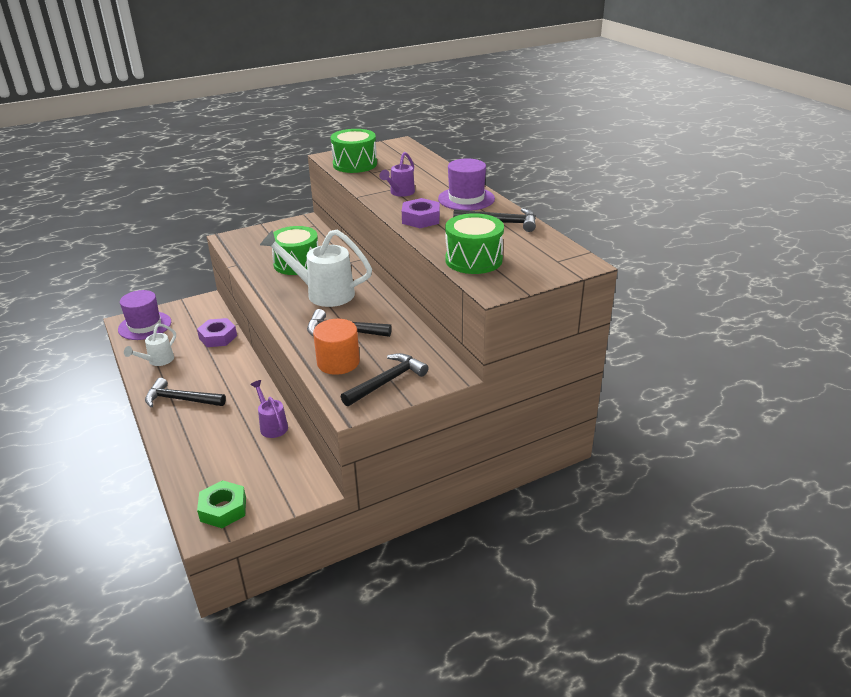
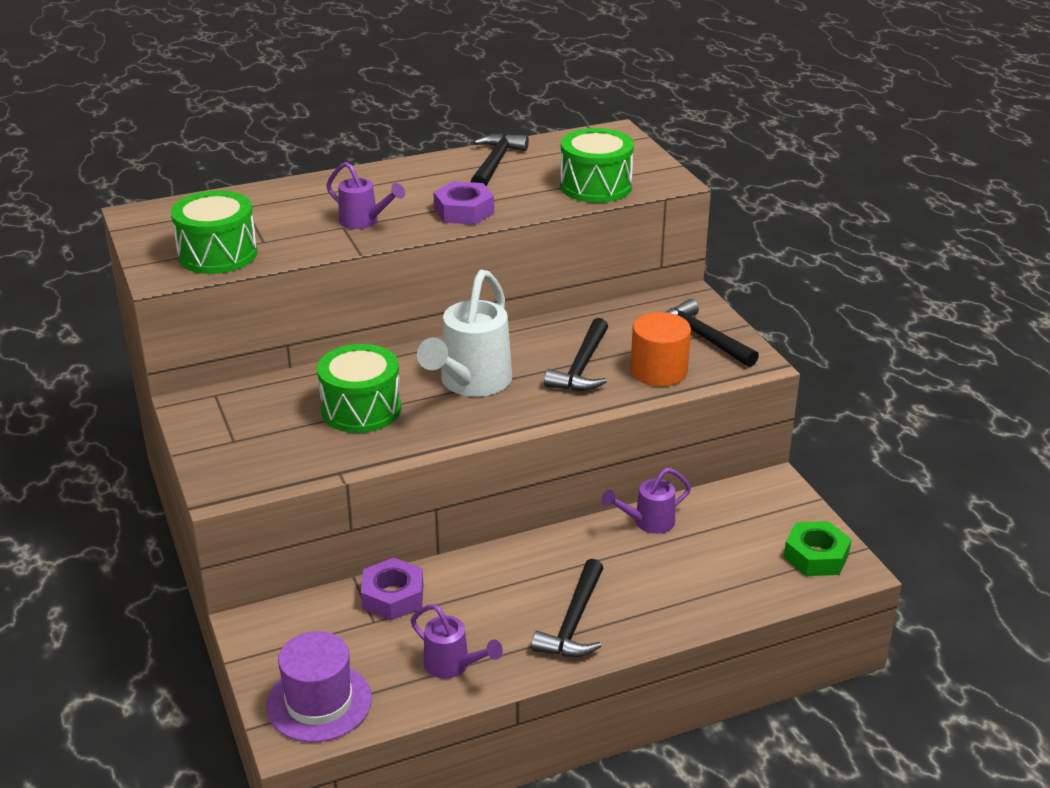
camera: 85 degrees left, 0 degrees up
(157, 361) = (453, 666): white watering can -> purple watering can
(466, 199) = (407, 178): purple hat -> none

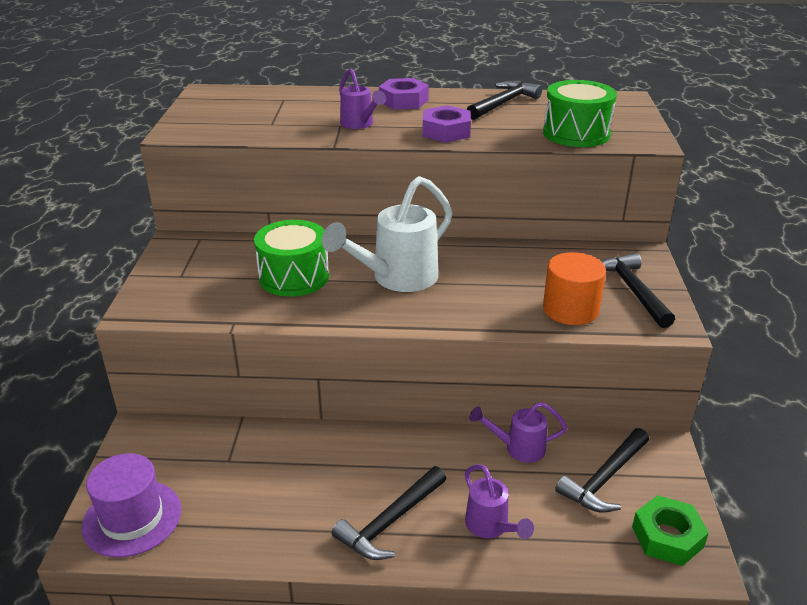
camera: 25 degrees right, 0 degrees up
(217, 254) = (229, 126): green drum -> none
(393, 596) = (259, 444): purple nut -> purple nut (403, 101)
(453, 666) = (259, 526): purple watering can -> purple watering can (491, 527)
(582, 367) = (502, 288): black hammer -> black hammer (605, 479)

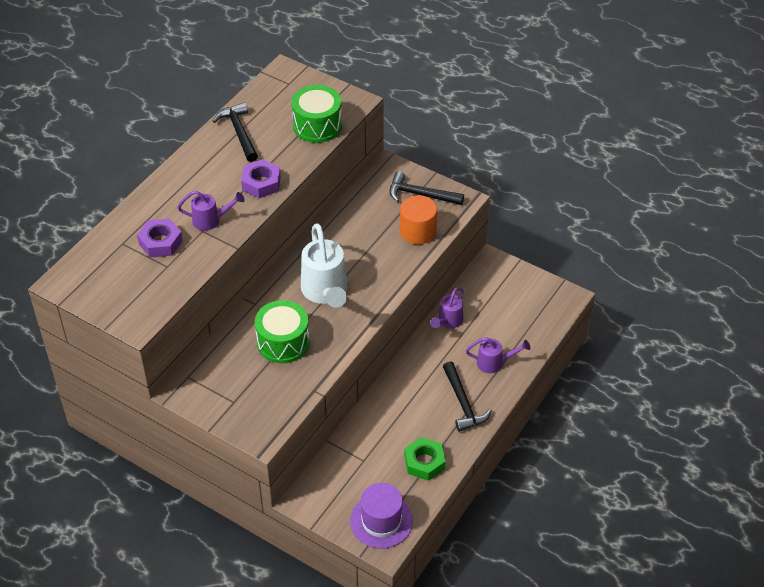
camera: 60 degrees left, 15 degrees up
(403, 101) = (187, 180): purple nut -> purple nut (160, 242)
(605, 479) = (494, 298): black hammer -> none
(667, 537) = (545, 298): green nut -> green nut (424, 462)

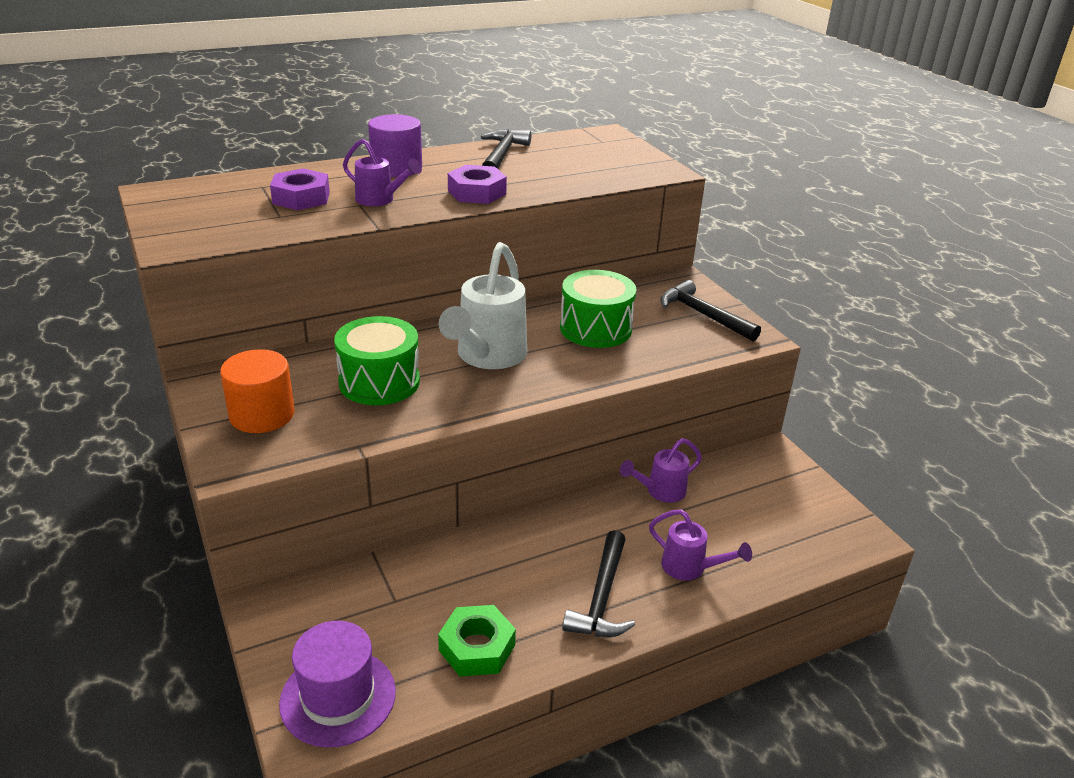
camera: 30 degrees right, 15 degrees down
(186, 181) = (396, 168): none -> purple cylinder
(317, 125) = (598, 174): green drum -> green drum (595, 328)
(418, 231) = (667, 345): orange cylinder -> orange cylinder (262, 415)

